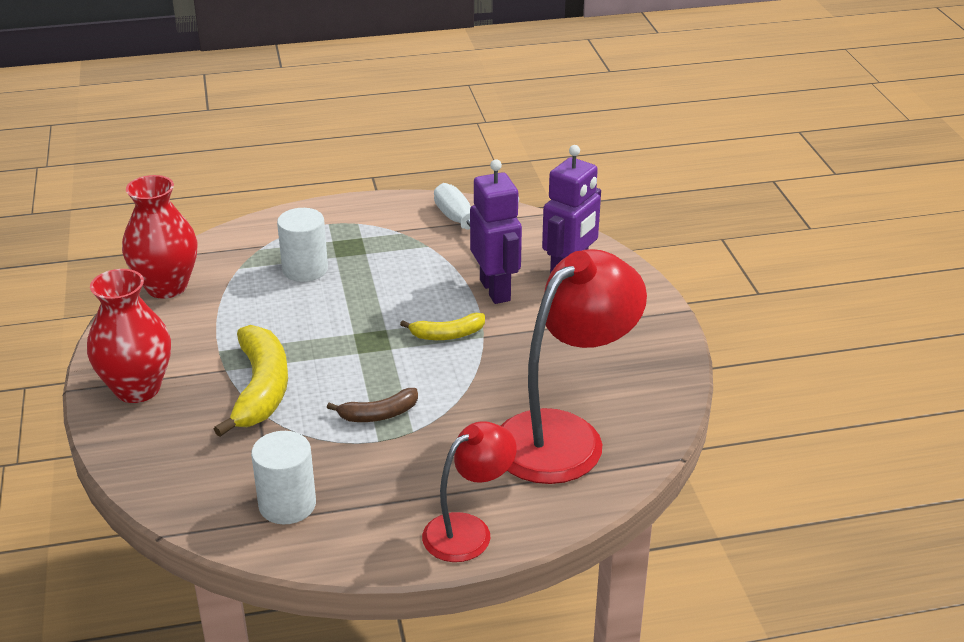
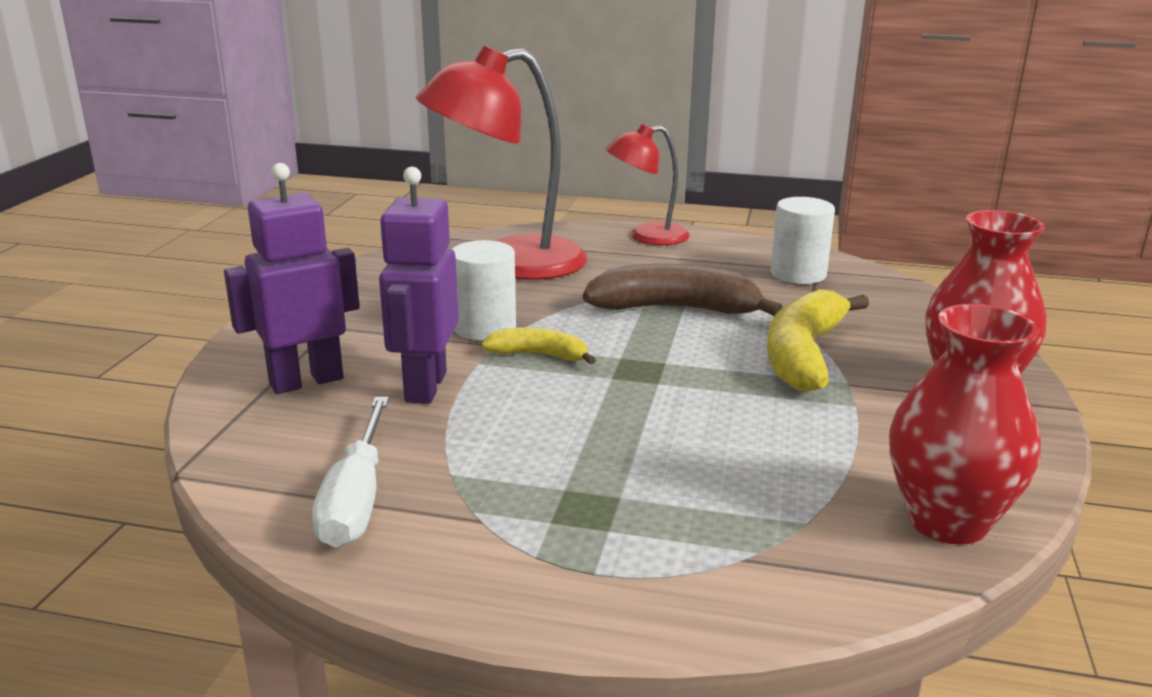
camera: 155 degrees left, 10 degrees down
(305, 269) = (685, 488): white cylinder -> white cylinder (484, 327)
(379, 414) = (675, 309): brown banana -> brown banana, size x1.81

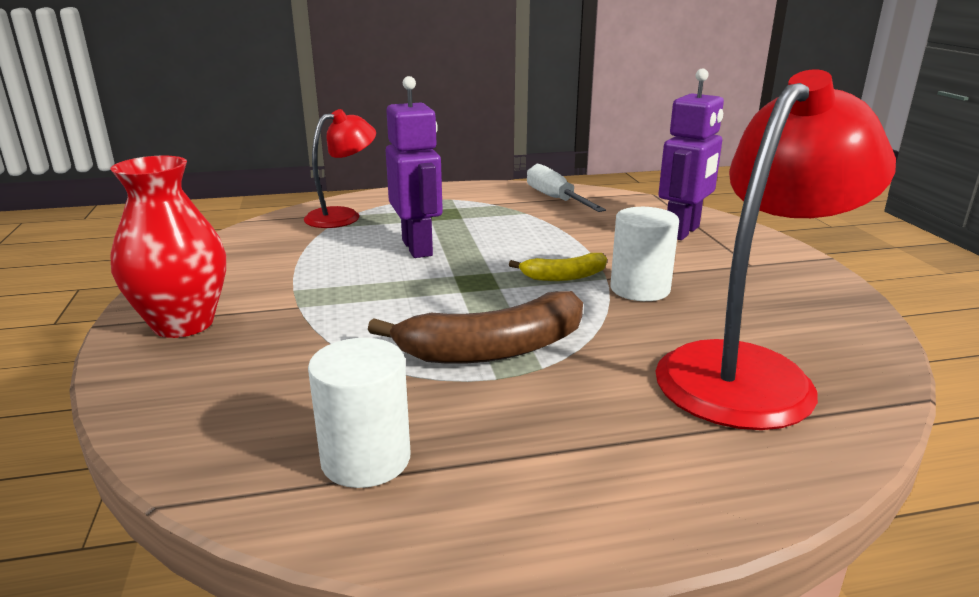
camera: 155 degrees right, 0 degrees up
(425, 387) = (607, 243): purple robot -> purple robot (418, 248)
(647, 236) = (659, 497): red lamp -> red lamp (343, 216)
(804, 355) = (340, 324): yellow banana -> none
(947, 521) = (246, 240): red vase -> none

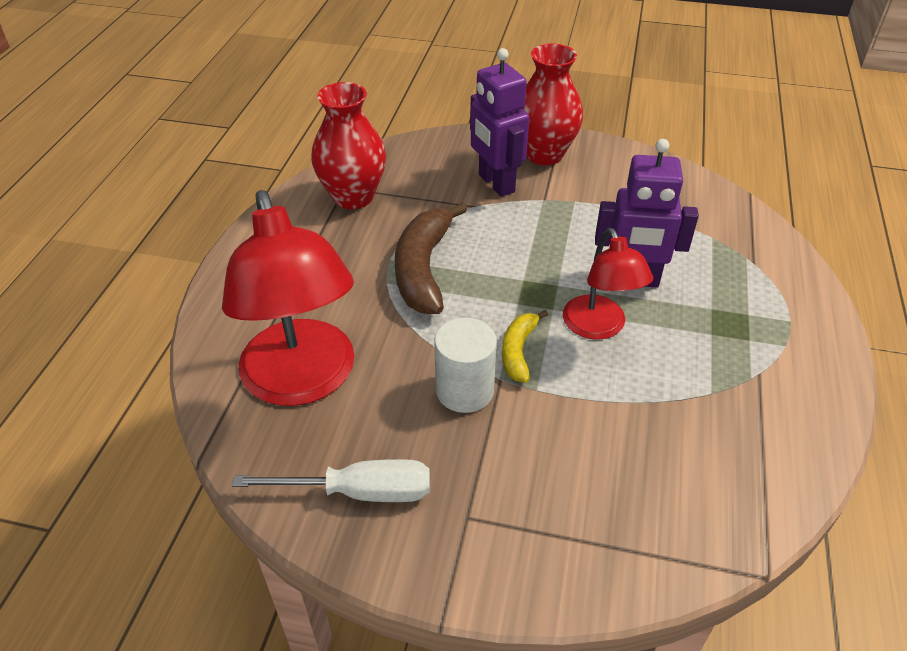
camera: 115 degrees right, 20 degrees up
(343, 216) = (744, 252): red lamp -> red lamp (599, 327)
(366, 459) = (353, 197): white cylinder -> red vase
(555, 199) = (759, 443): white screwdriver -> white screwdriver (359, 492)
(682, 232) = (589, 513): purple robot -> purple robot (496, 183)

